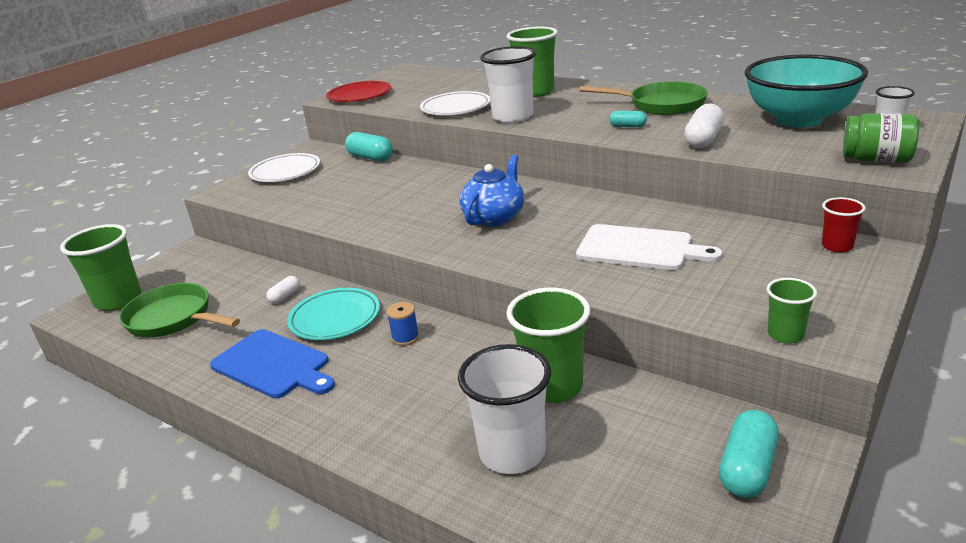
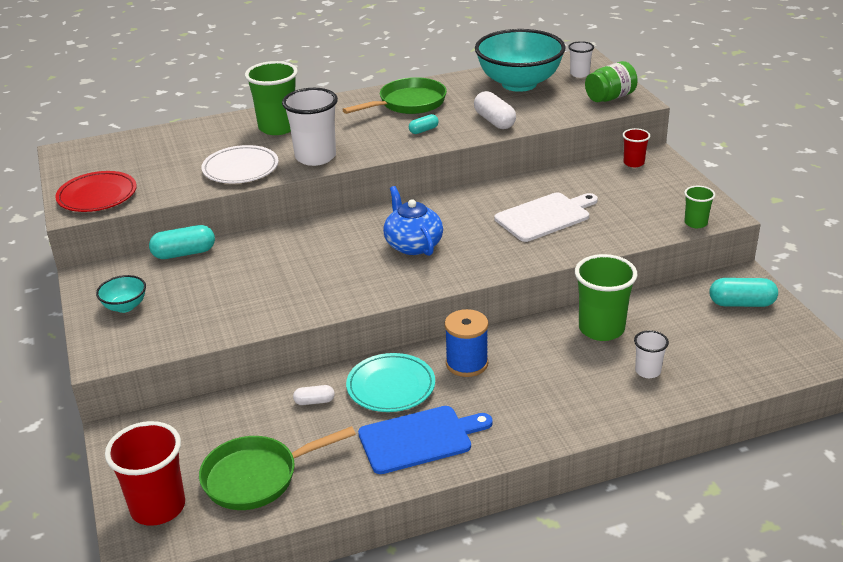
camera: 55 degrees left, 5 degrees up
(118, 300) = (158, 507): green cup -> red cup
(285, 172) = (125, 306): white plate -> turquoise bowl
(285, 296) = (314, 401): white capsule -> white capsule turned 75 degrees counterclockwise
(405, 338) = (467, 363): blue spool -> blue spool, size x1.72
(512, 453) = (648, 371): white cup -> white cup, size x0.53
(747, 469) = (741, 303): turquoise capsule -> turquoise capsule turned 60 degrees counterclockwise

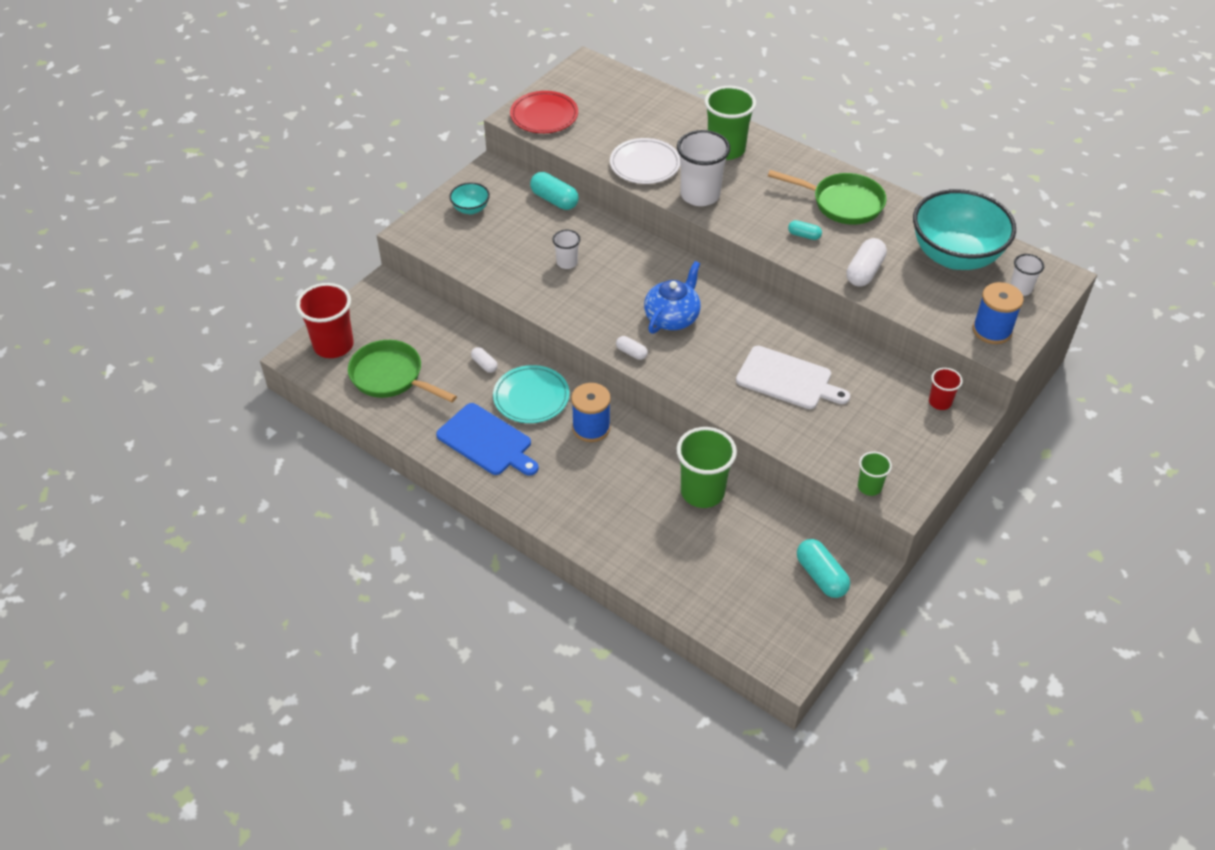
camera: 55 degrees right, 15 degrees up
(432, 281) = (631, 353): none -> white capsule
(610, 97) = (992, 330): green jar -> blue spool
(648, 371) = (669, 545): white cup -> white cup (567, 263)

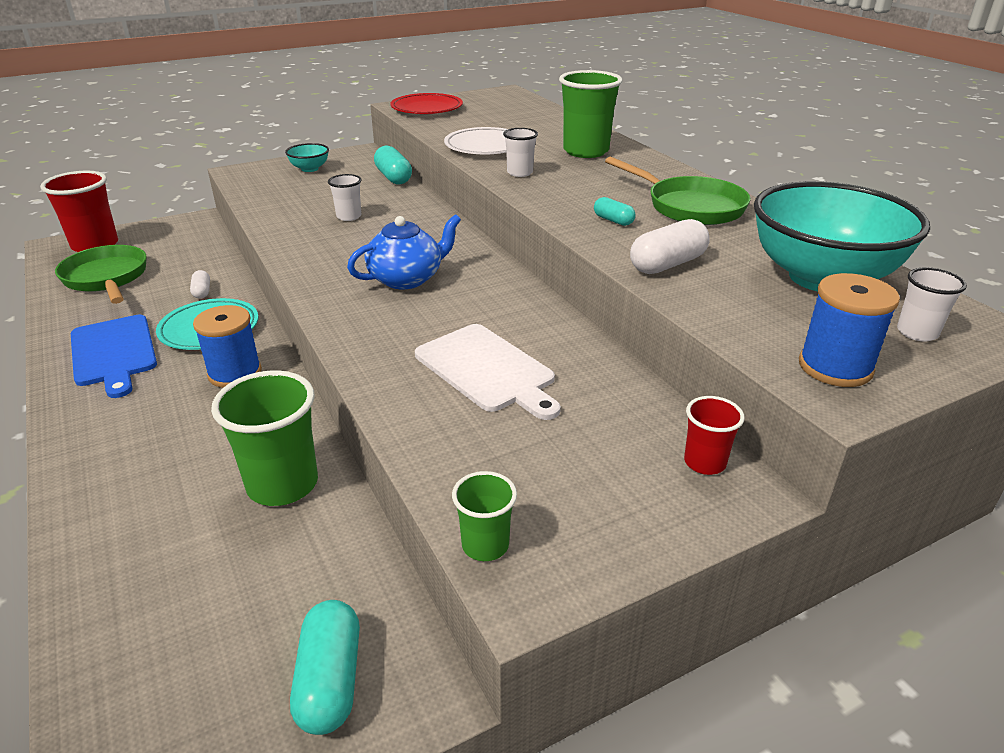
camera: 25 degrees right, 15 degrees down
(631, 353) = (323, 296): white capsule -> none
(700, 195) = (520, 173): white cup -> white cup, size x0.53

